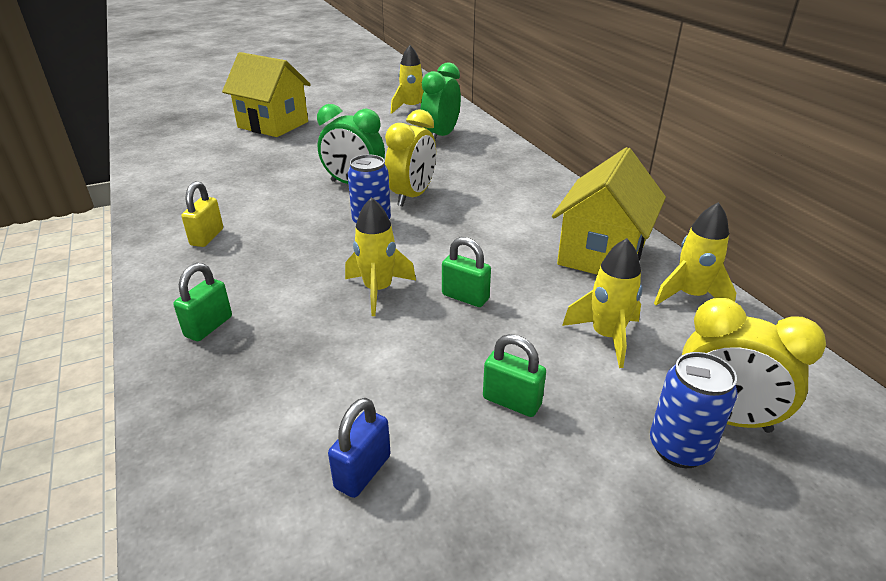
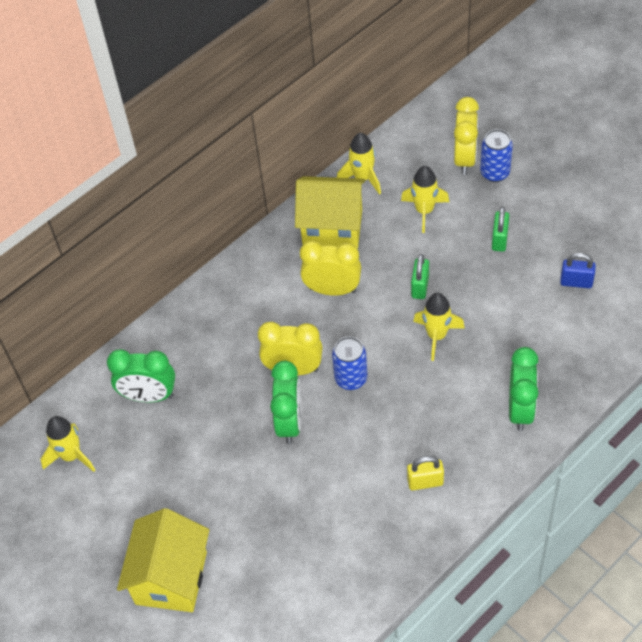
camera: 105 degrees left, 20 degrees up
(208, 326) = (520, 409): green padlock -> green clock
(501, 236) = (332, 290): none -> yellow clock

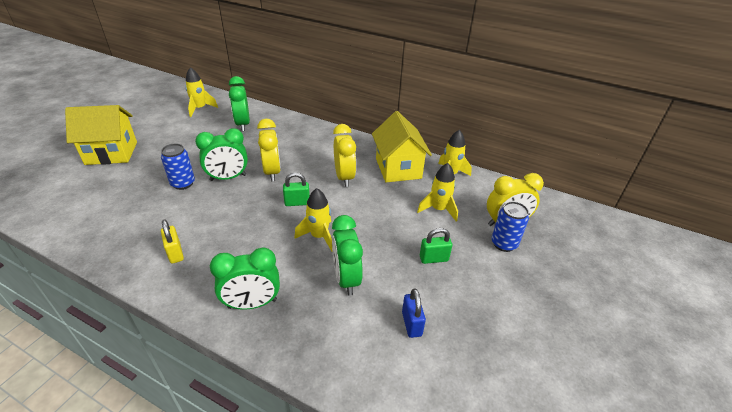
camera: 65 degrees right, 15 degrees down
(351, 379) = (269, 198): blue can -> blue can (183, 183)
(420, 287) = (363, 219): green padlock -> green padlock (297, 202)
(507, 322) = (346, 279): none -> green clock

